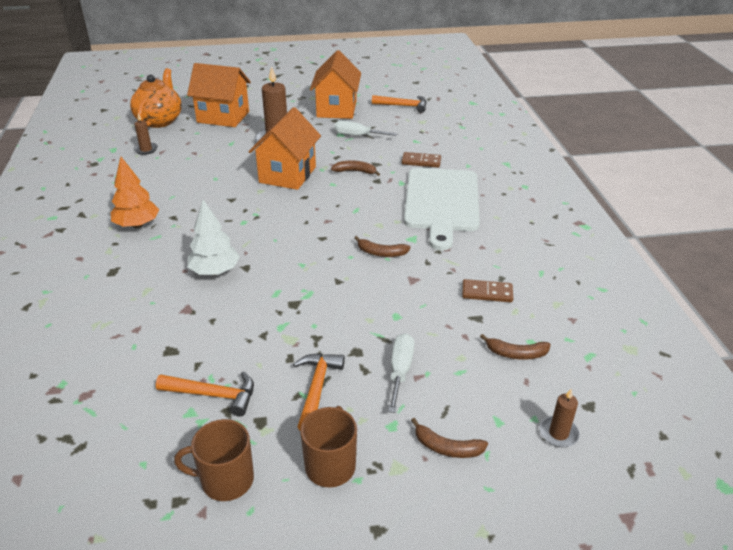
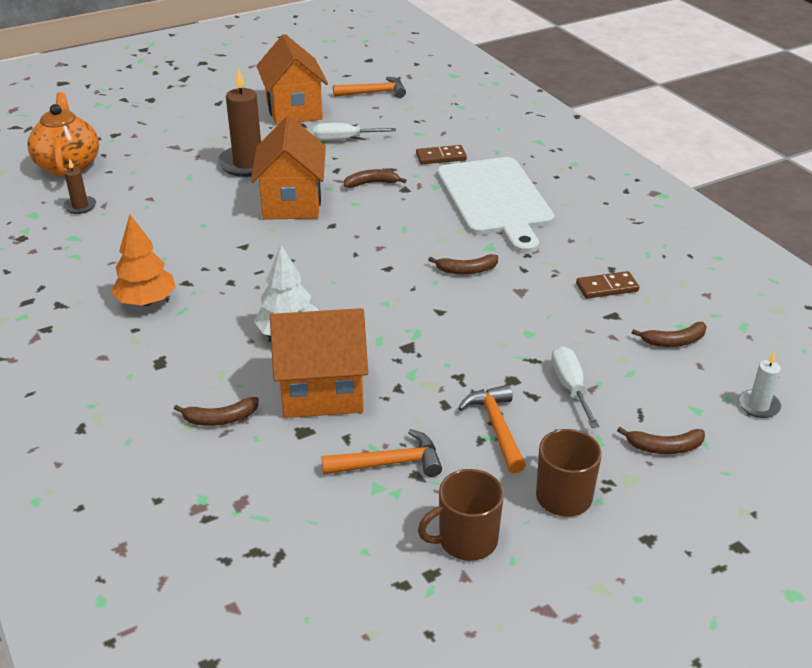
camera: 20 degrees left, 0 degrees up
(120, 324) = (220, 419): none -> brown banana
(223, 117) = (152, 146): orange house -> orange house (322, 392)
(558, 433) = (758, 406): brown candle -> white candle

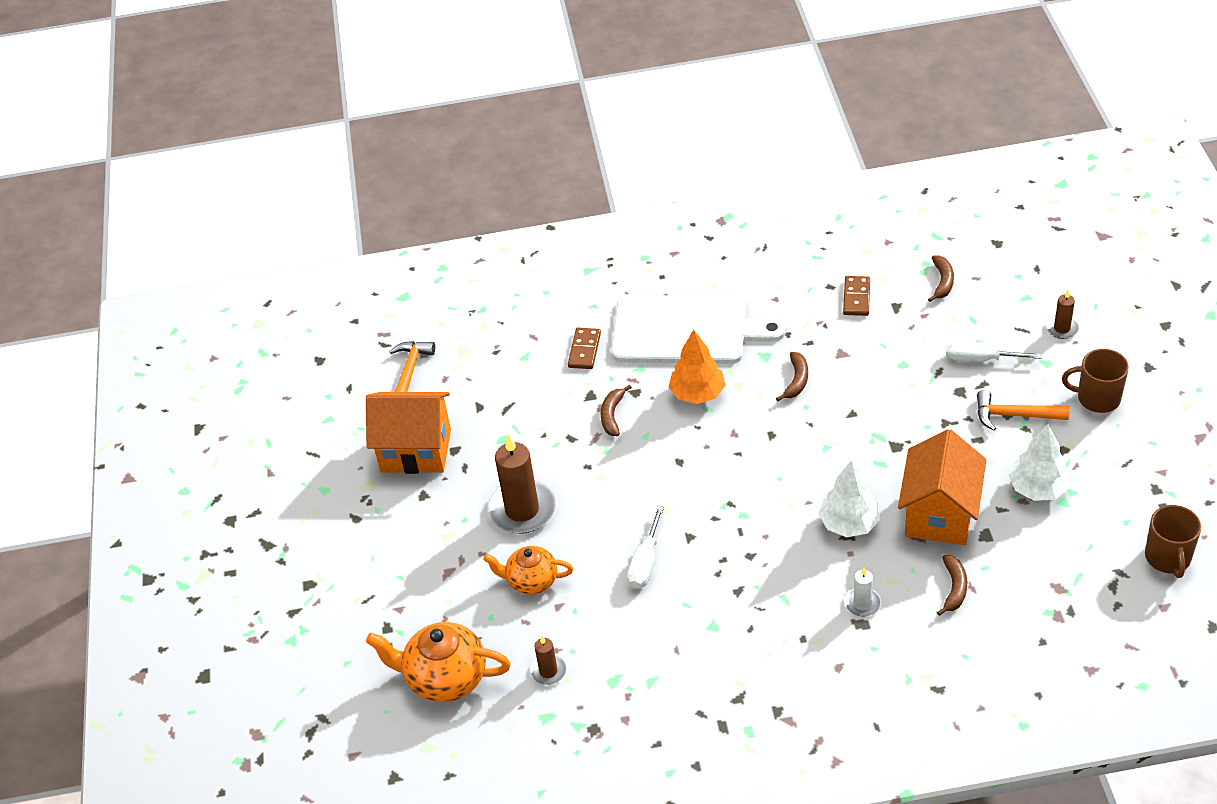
camera: 65 degrees left, 10 degrees up
(146, 301) = (760, 625): orange tree -> orange tree (697, 393)
(173, 182) = (531, 581): none -> orange teapot
(292, 203) = (623, 485): orange house -> none
(344, 139) = (507, 419): white screwdriver -> white screwdriver (645, 562)
(389, 463) = (1038, 488): orange hammer -> white tree
(466, 540) = (1128, 462): brown mug -> brown mug (1168, 558)
(664, 447) = (1062, 328): brown banana -> brown candle
(758, 406) = (1031, 263): white candle -> white candle (862, 603)

